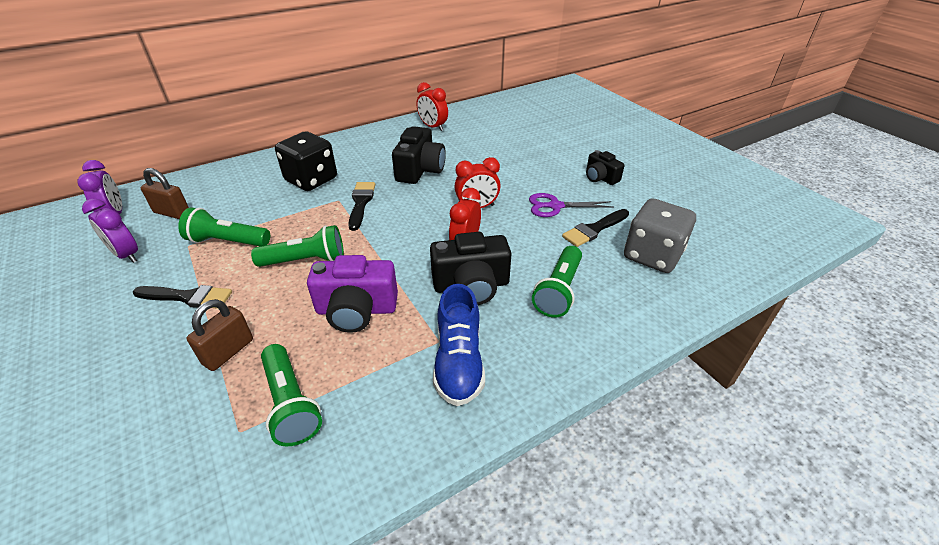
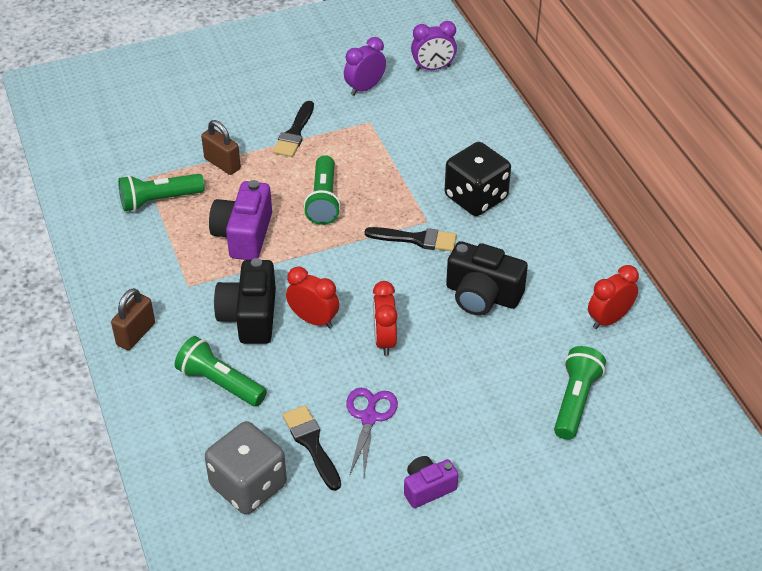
camera: 100 degrees right, 5 degrees up
(172, 213) = (428, 103): brown padlock -> brown padlock (136, 334)
(227, 241) = (368, 146): green flashlight -> green flashlight (575, 401)
(459, 361) = (161, 296): blue shoe -> none
(600, 178) = (428, 488): black camera -> purple camera

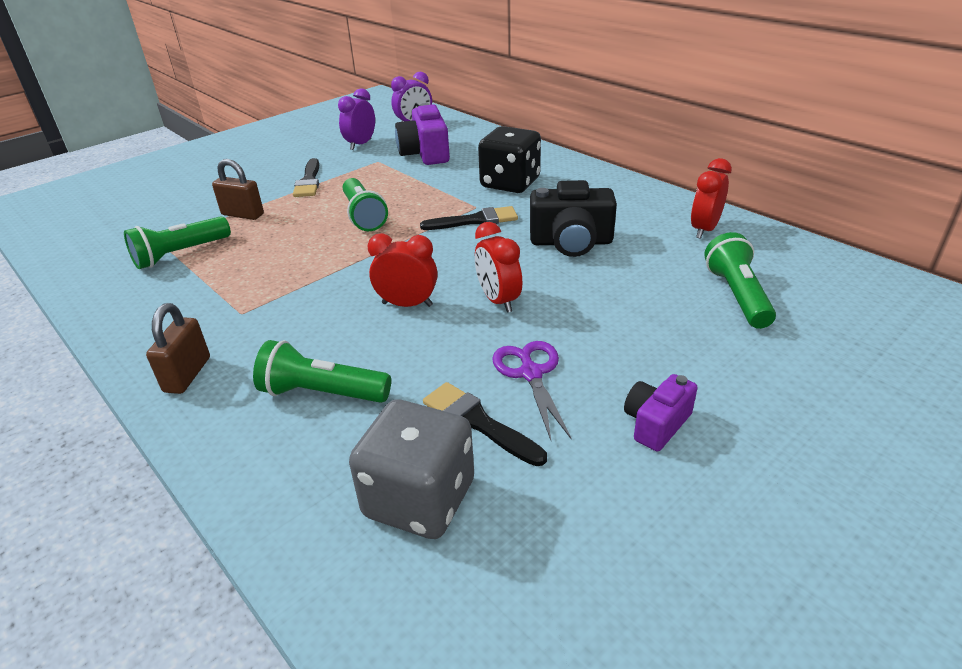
camera: 20 degrees left, 10 degrees down
(244, 235) = (290, 258): purple camera -> purple camera (425, 153)
(250, 316) = (330, 320): black camera -> none

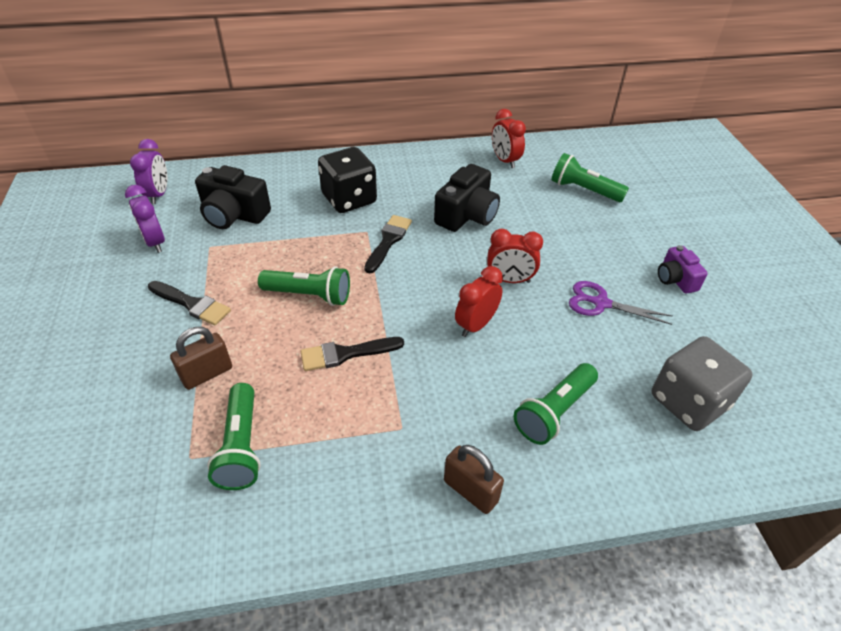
camera: 60 degrees left, 10 degrees up
(425, 153) = (234, 215): purple camera -> black camera
(478, 422) = (634, 347): black brush -> black brush (346, 354)

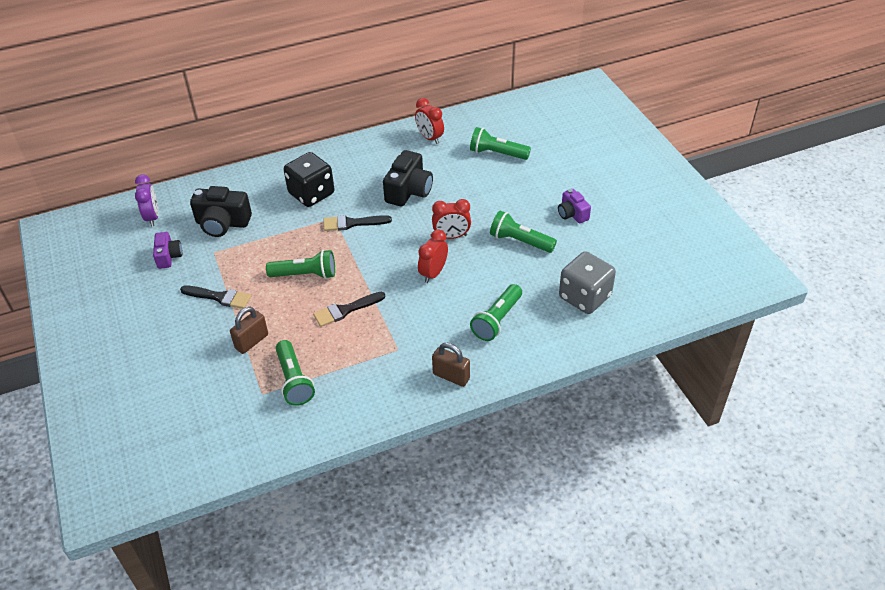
camera: 10 degrees left, 0 degrees up
(155, 242) = (168, 256): purple clock -> purple camera
(388, 241) = (353, 223): black brush -> black brush turned 105 degrees counterclockwise
(601, 303) = (520, 241): purple scissors -> green flashlight

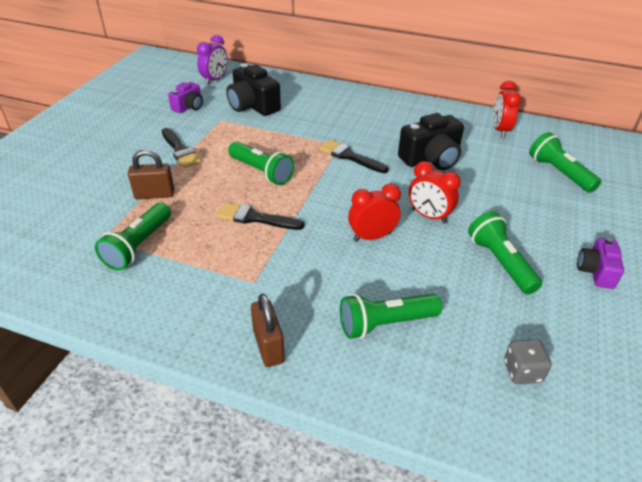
camera: 40 degrees right, 5 degrees down
(311, 194) = (344, 120): black dice -> none
(584, 297) = (522, 371): grey dice -> grey dice, size x0.51

